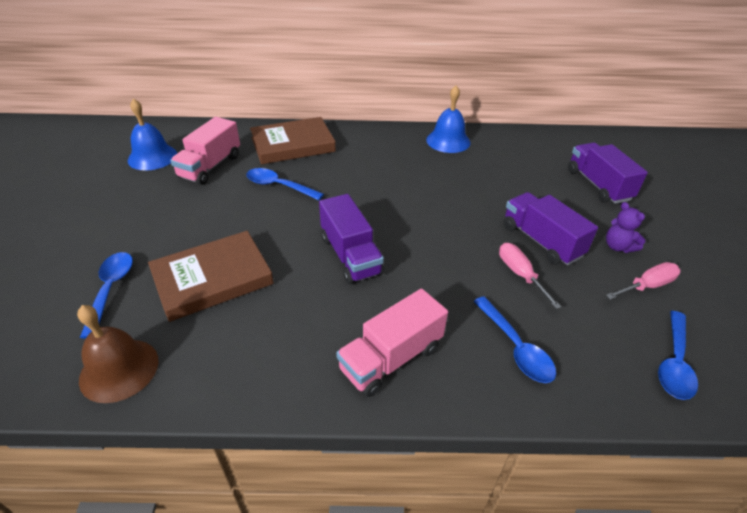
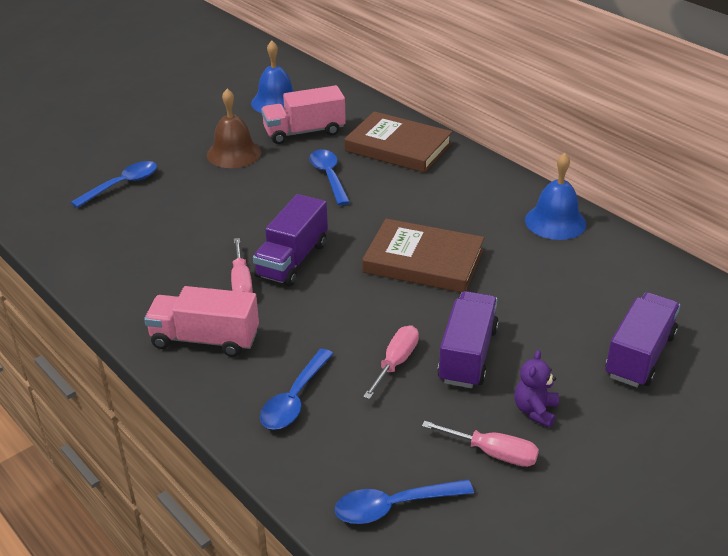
camera: 50 degrees right, 5 degrees down
(119, 369) = (65, 234): brown bell -> brown bell (234, 153)
(213, 279) = (183, 216): brown book -> brown book (423, 261)
(343, 296) = (241, 282): none -> pink screwdriver

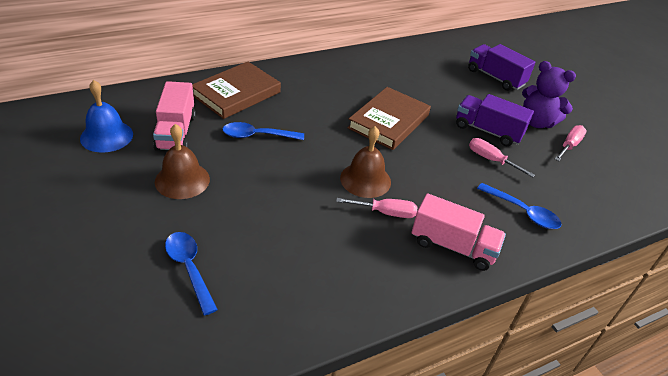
camera: 80 degrees left, 5 degrees up
(205, 339) = (453, 246): pink truck -> pink truck turned 90 degrees counterclockwise
(292, 260) = (365, 180): purple truck -> brown bell
(394, 506) = (613, 191): blue spoon -> none
(535, 411) = (536, 122): purple teddy bear -> purple teddy bear, size x1.74
(555, 222) = (365, 63): blue bell -> none

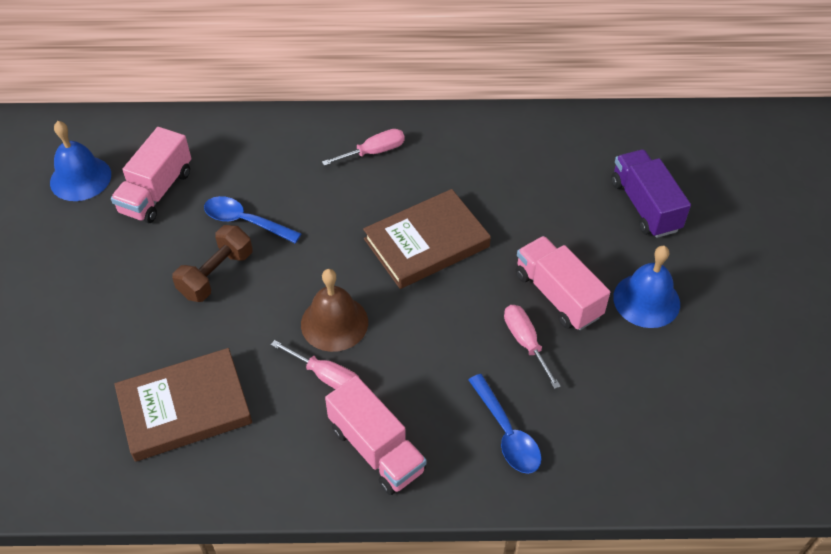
camera: 30 degrees right, 10 degrees up
(182, 180) = (126, 261): brown bell -> none
(189, 268) = (72, 376): blue spoon -> none
(236, 94) = (259, 150): brown book -> brown book (185, 408)
(259, 172) = (216, 274): none -> brown dumbbell
(487, 131) = (557, 295): purple truck -> pink truck
(536, 122) = (646, 300): purple teddy bear -> blue bell
(569, 145) = (665, 353): pink screwdriver -> pink screwdriver (374, 152)

